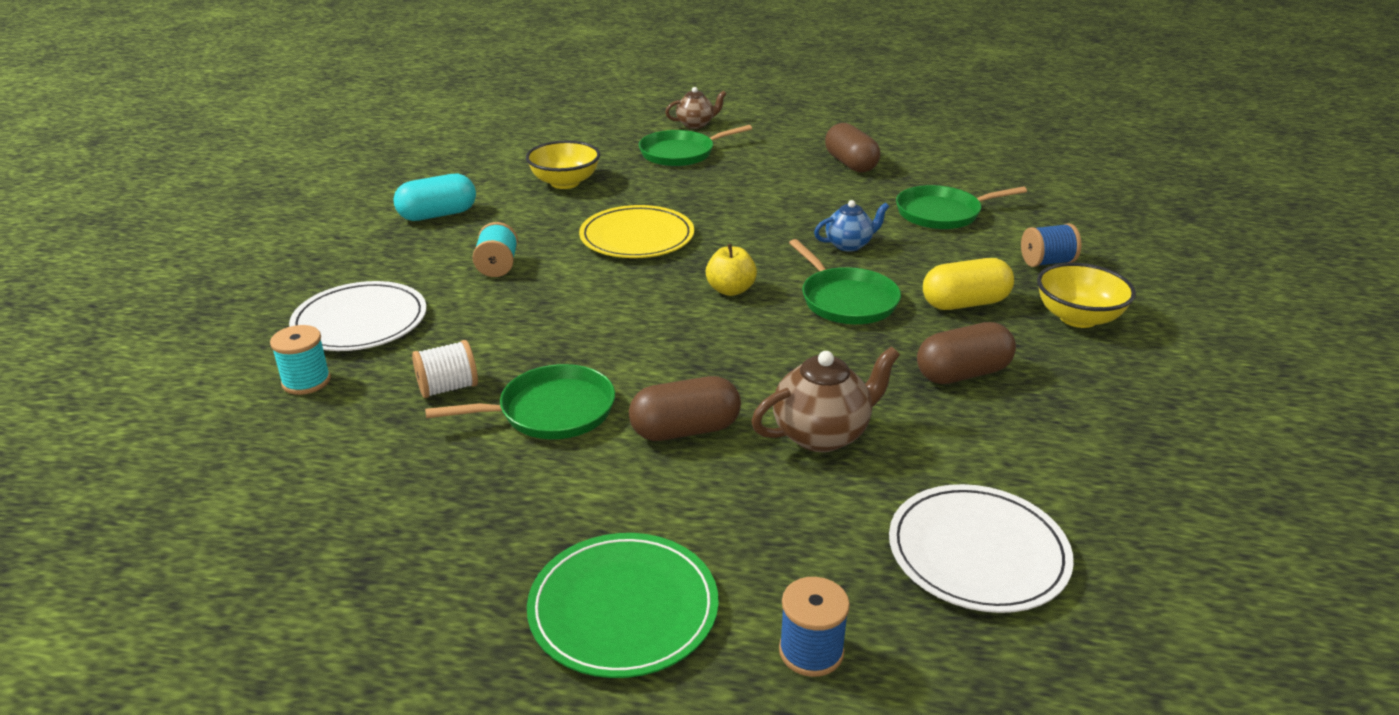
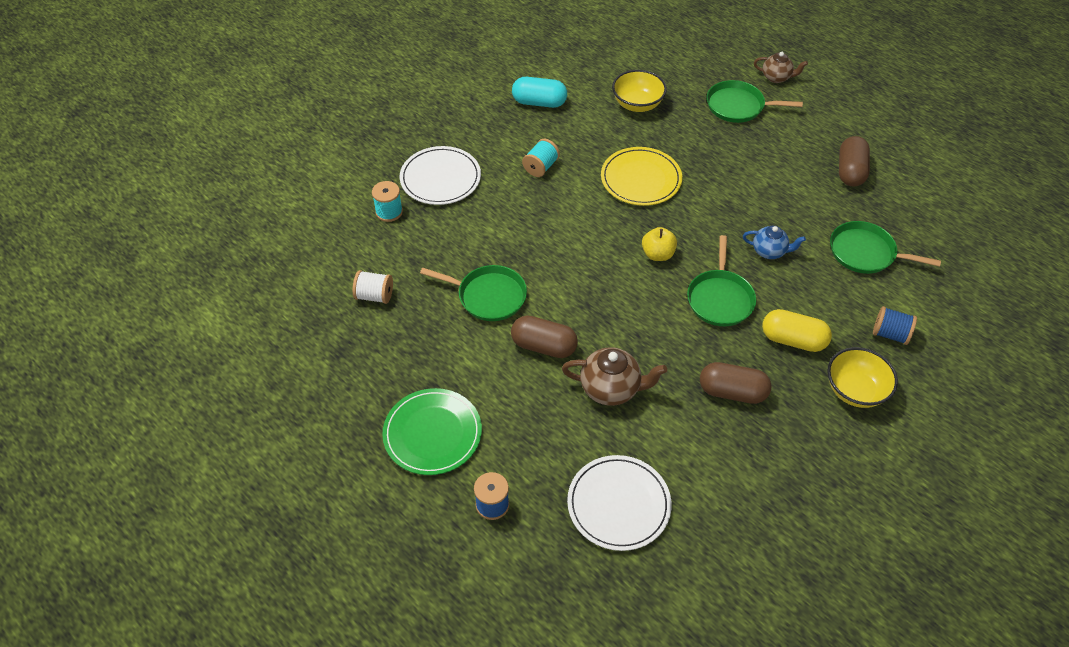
camera: 35 degrees right, 20 degrees up
(448, 388) = (451, 252): white spool -> white spool (374, 296)

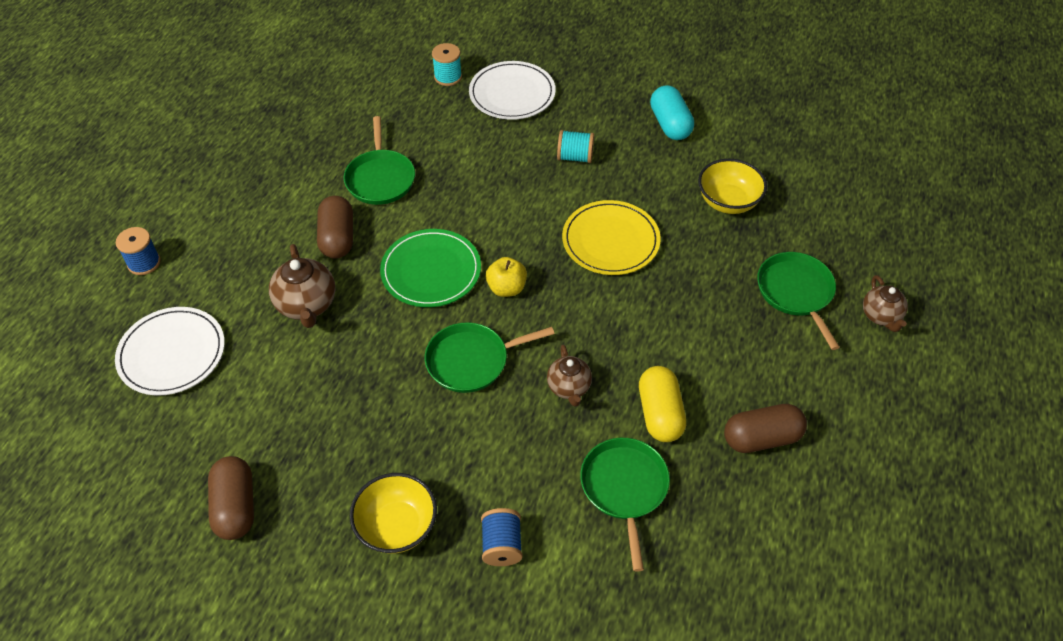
camera: 65 degrees right, 0 degrees up
(374, 296) = (342, 105): white spool -> none
(432, 433) = (206, 197): green plate -> green plate (431, 271)
(732, 392) = (345, 407): brown capsule -> brown capsule (236, 506)
(769, 251) = (569, 388): blue teapot -> brown teapot
(793, 340) = (444, 445): yellow capsule -> yellow capsule (660, 413)

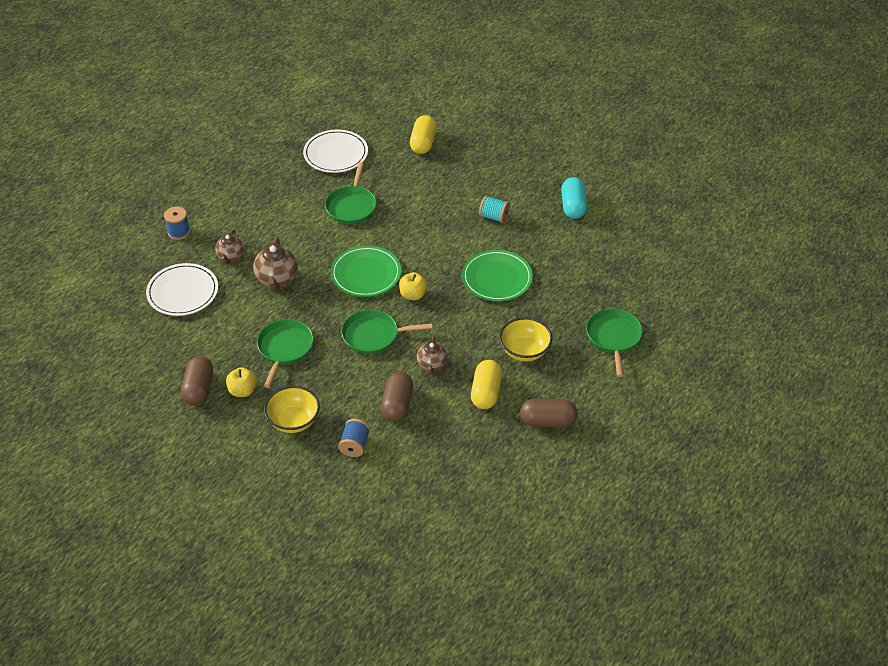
camera: 15 degrees right, 5 degrees down
(305, 494) = (243, 391): none -> yellow apple
(338, 238) = (310, 240): brown capsule -> brown capsule (397, 405)
(448, 77) = (423, 143): turquoise spool -> yellow capsule
(512, 93) = (465, 163): white plate -> white plate (335, 154)
(610, 240) = (497, 278): yellow plate -> green plate
(624, 488) = (445, 431): green pan -> green pan (284, 348)
(728, 202) = (592, 268): yellow bowl -> yellow bowl (524, 351)
(881, 316) = (667, 364): brown teapot -> brown teapot (230, 257)

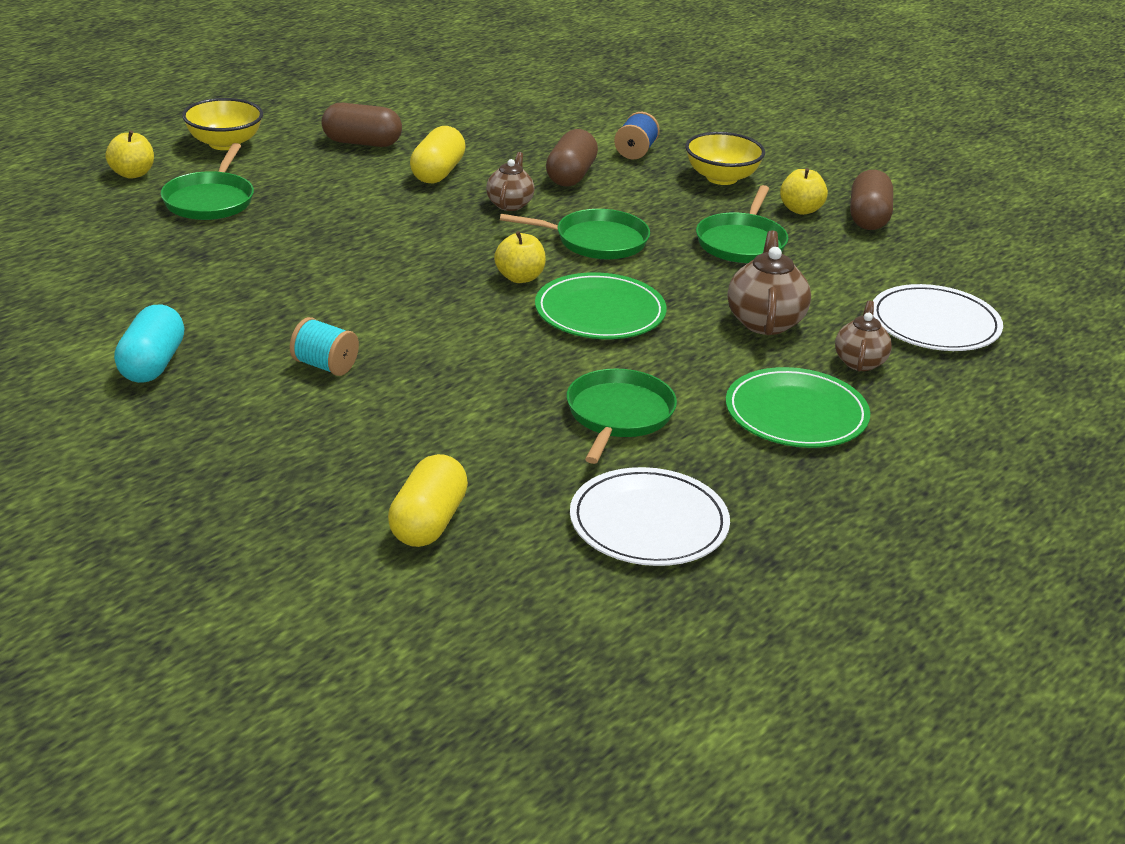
camera: 175 degrees left, 15 degrees down
(179, 232) = (978, 411): blue spool -> none
(497, 278) = (363, 282): green plate -> green plate (796, 414)
(524, 351) = (359, 202): yellow bowl -> yellow bowl (224, 143)
(675, 357) = (132, 174): none -> yellow apple

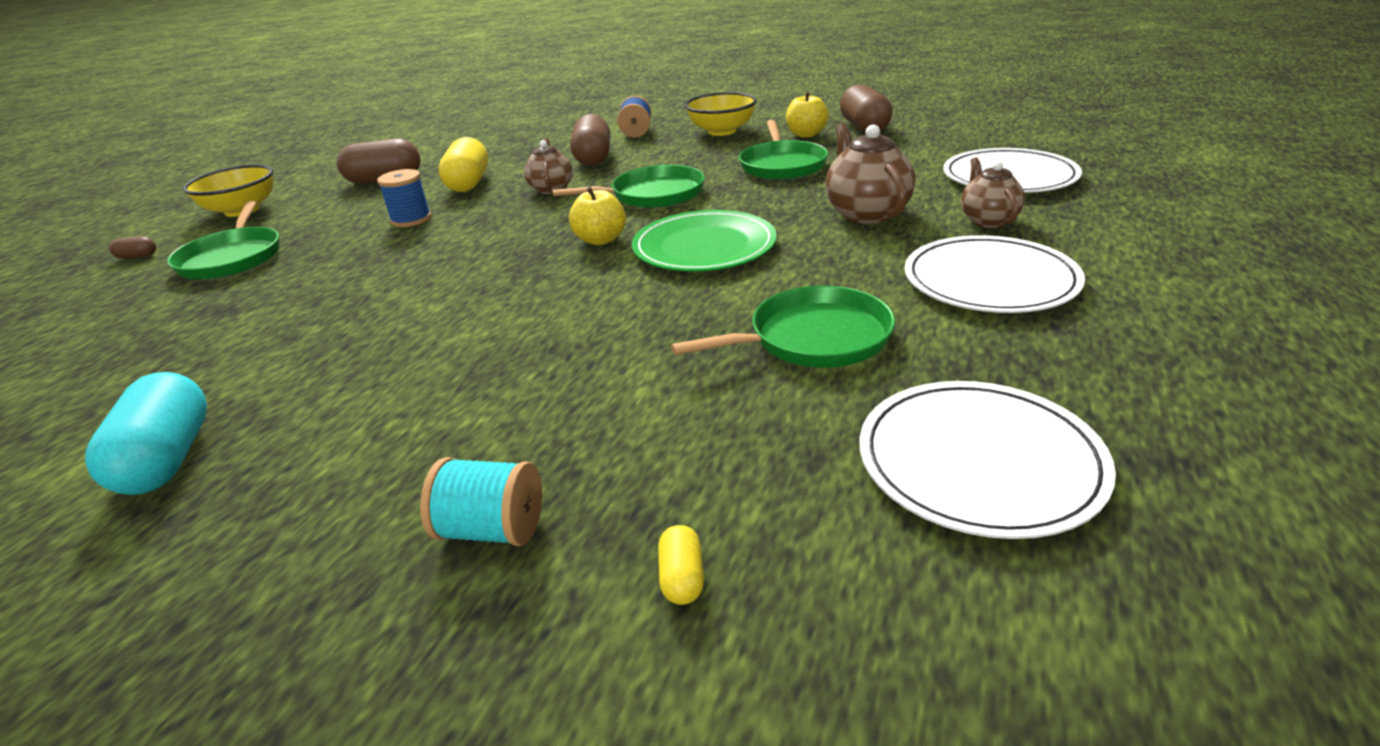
camera: 15 degrees left, 0 degrees up
(132, 174) = (137, 256): yellow apple -> brown capsule
(325, 366) = (421, 388): turquoise spool -> turquoise spool (492, 529)
(370, 203) = (411, 219): none -> blue spool
(428, 523) = (682, 578): yellow capsule -> yellow capsule, size x0.45
(618, 415) = (813, 338): green pan -> green pan turned 75 degrees clockwise
(796, 414) = (990, 280): green plate -> white plate

